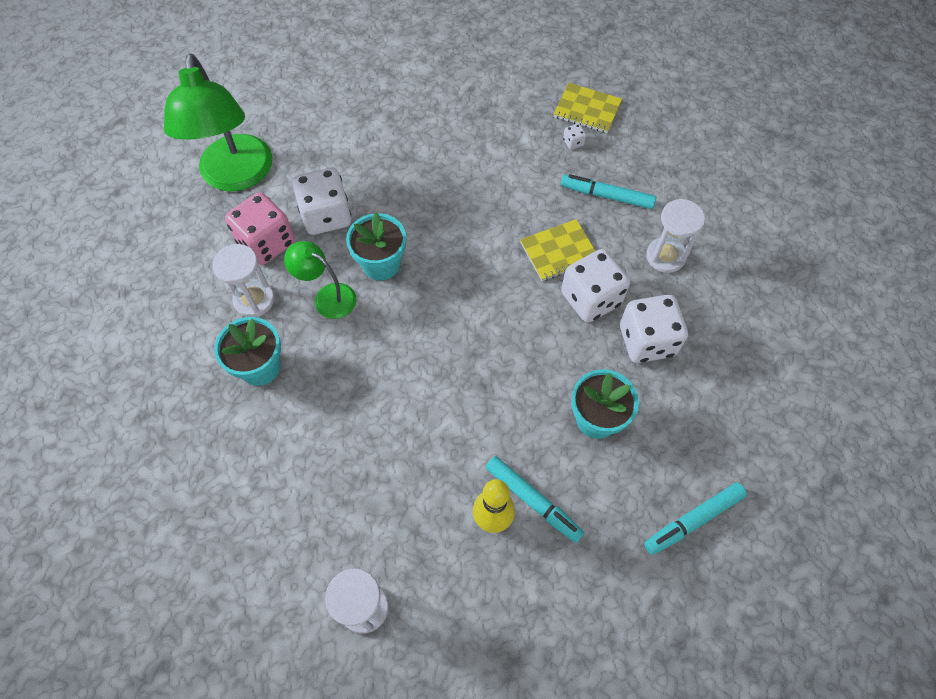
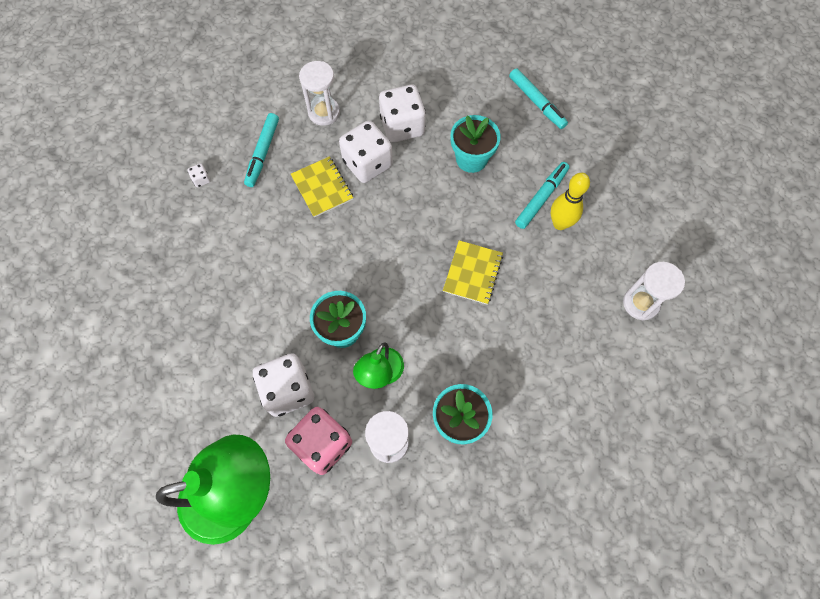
camera: 95 degrees left, 5 degrees up
(587, 109) = (161, 169): yellow notebook -> yellow notebook (472, 273)

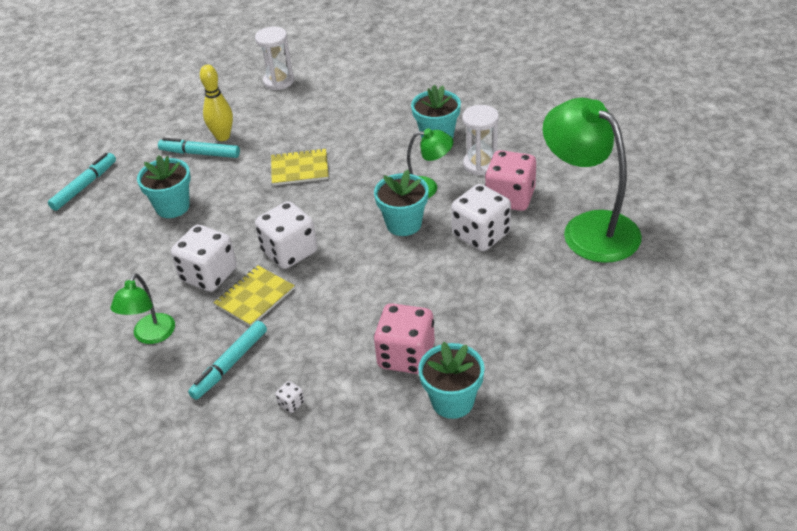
camera: 110 degrees left, 25 degrees down
(130, 282) = (452, 401): none -> turquoise flower pot
(193, 269) = (406, 356): none -> pink dice
(263, 153) = (230, 364): turquoise marker -> turquoise marker turned 135 degrees clockwise
(324, 112) = (151, 336): white hourglass -> green lamp
(402, 126) = (148, 267): white dice -> white dice (289, 252)

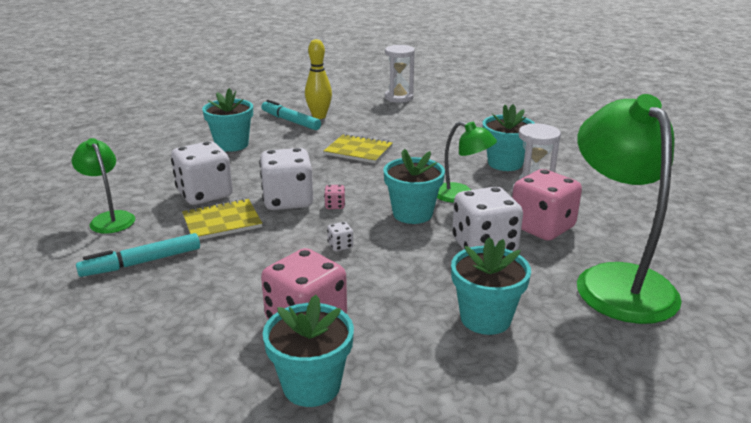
camera: 25 degrees right, 15 degrees down
(84, 186) = (186, 116): turquoise marker -> none
(151, 336) = (109, 218): green lamp -> green lamp turned 105 degrees clockwise
(291, 403) = (153, 316): white dice -> white dice (340, 246)
(334, 241) = (335, 205): none -> pink dice
(525, 299) = (485, 318): none -> turquoise flower pot

